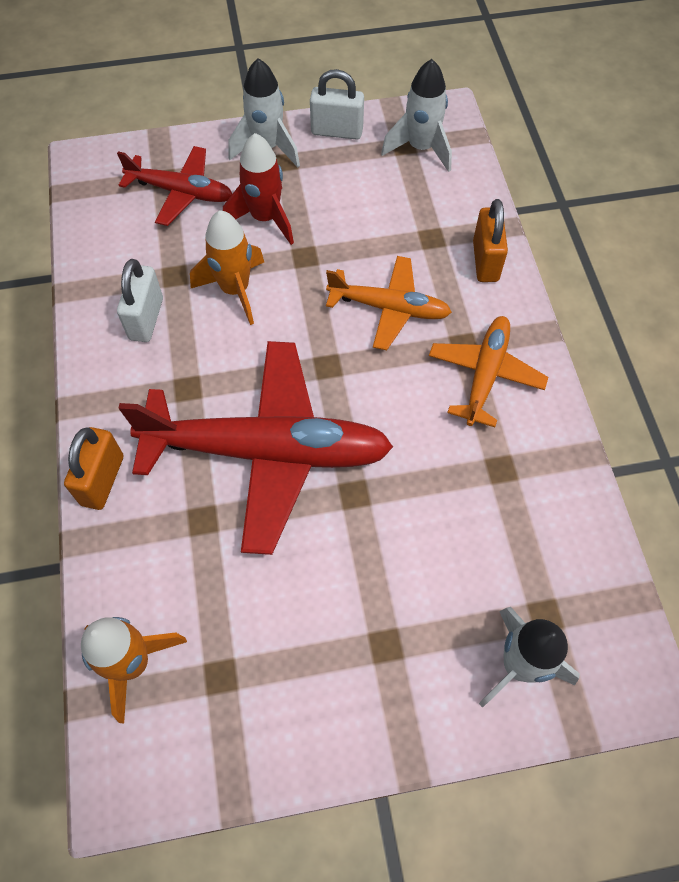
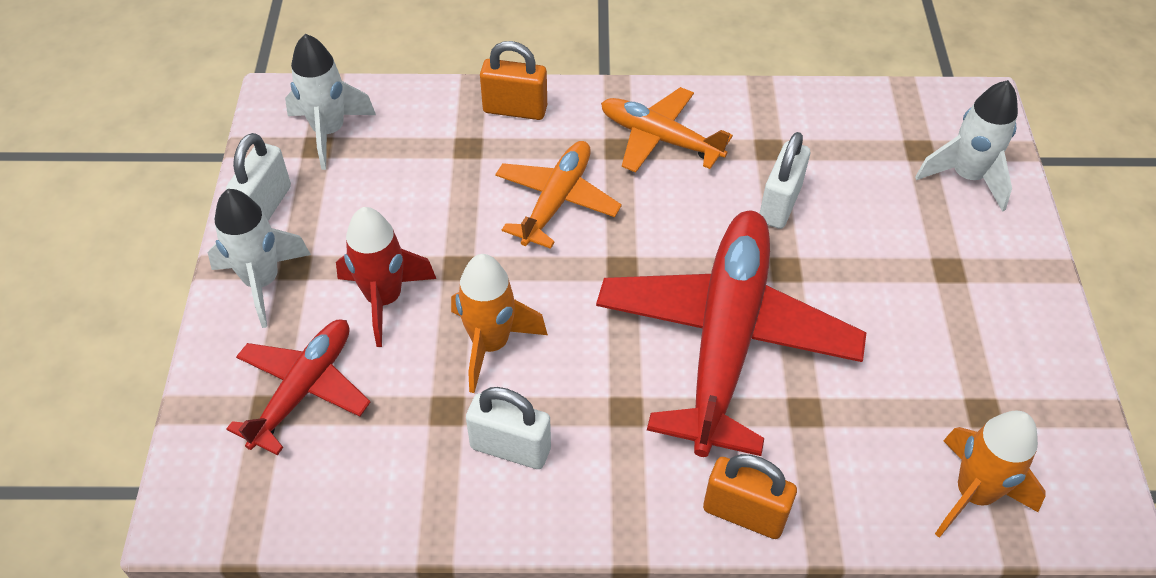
camera: 80 degrees left, 10 degrees down
(431, 483) = (779, 204): none -> white padlock

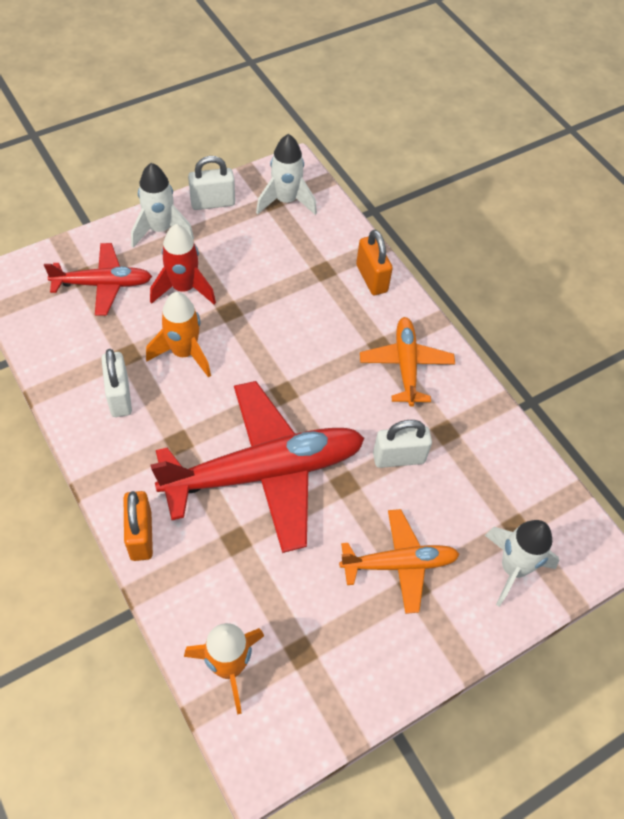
camera: 55 degrees right, 5 degrees up
(556, 201) = (312, 334): orange plane -> orange plane (399, 564)

